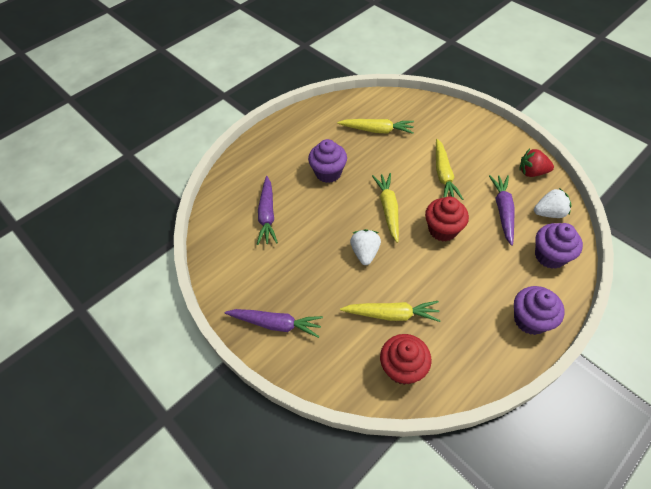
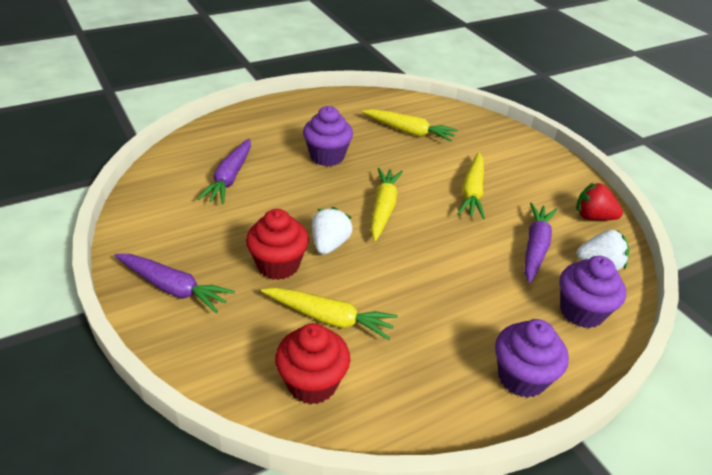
camera: 10 degrees right, 15 degrees down
(442, 230) = (444, 246): red cupcake -> red cupcake (278, 265)

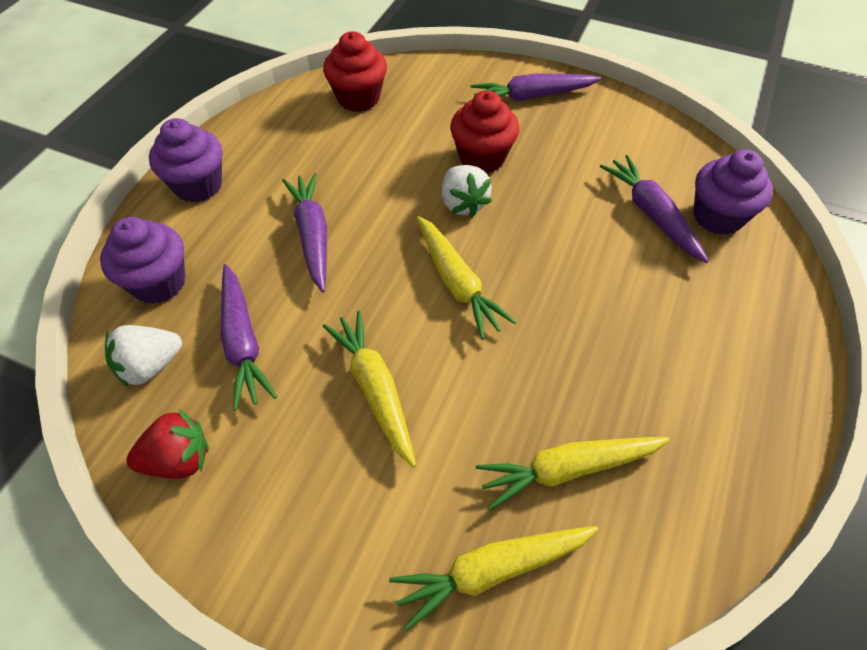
camera: 145 degrees right, 15 degrees up
(327, 156) = (606, 321): purple cupcake -> purple cupcake (717, 216)
(329, 318) = (391, 142): yellow carrot -> yellow carrot (492, 570)
(451, 282) = (312, 236): none -> purple carrot

